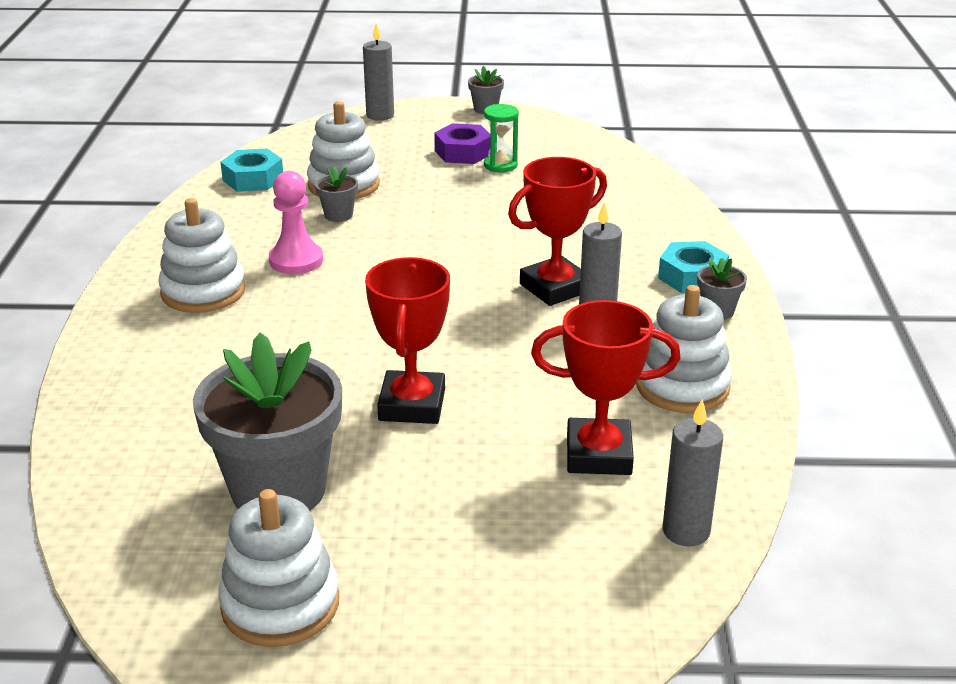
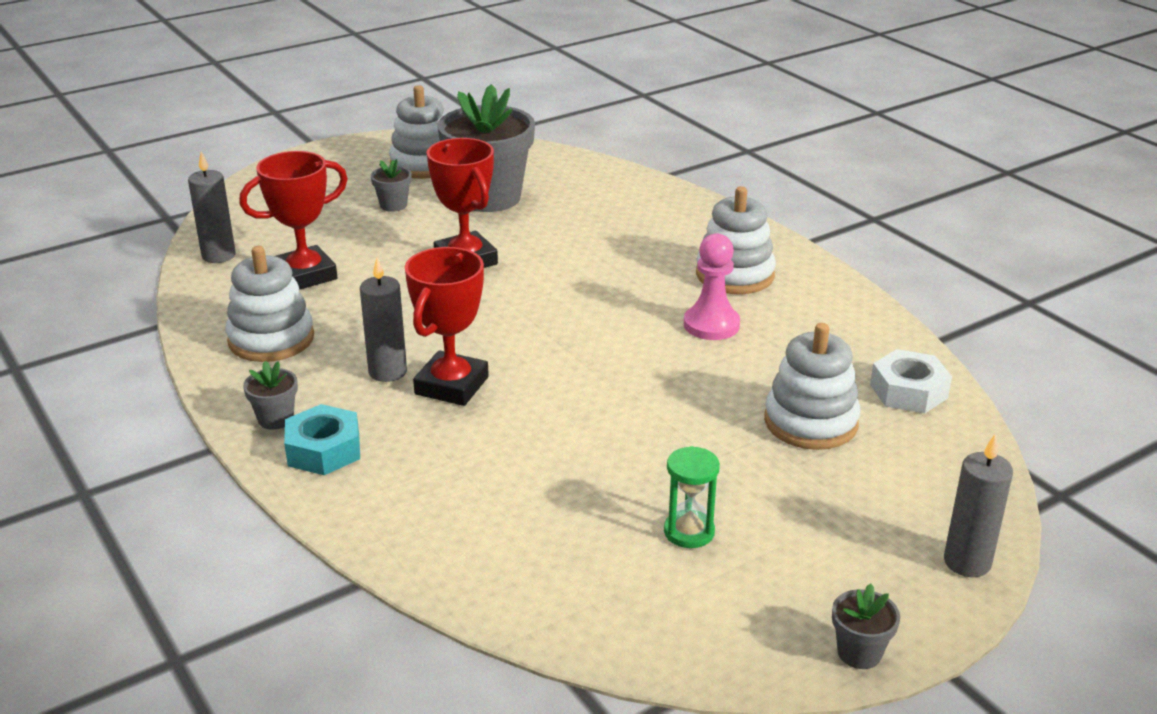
camera: 145 degrees right, 0 degrees up
(253, 179) = (908, 391): turquoise nut -> white nut
(338, 215) = (753, 383): grey flower pot -> grey flower pot (393, 205)
(463, 152) = (762, 536): purple nut -> none

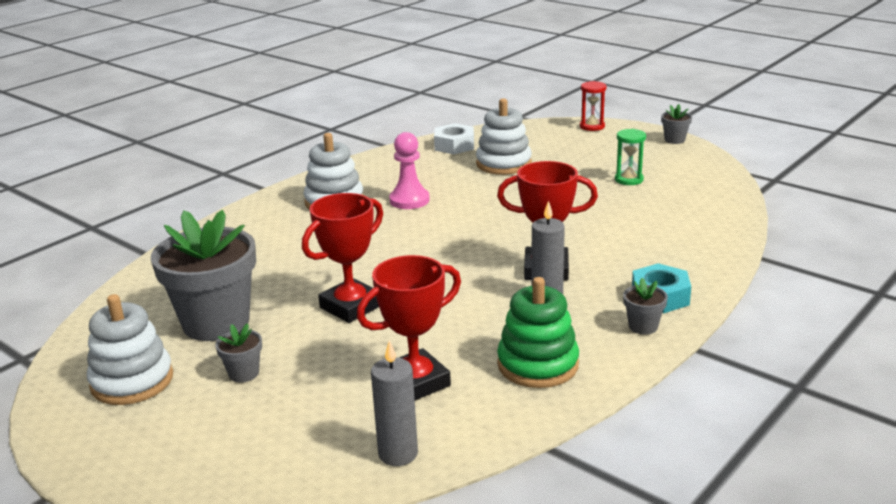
camera: 105 degrees left, 5 degrees down
(271, 339) = (538, 365): white stacking toy -> green stacking toy
(305, 275) = (415, 382): red trophy -> red trophy turned 75 degrees counterclockwise
(967, 562) = (592, 126): grey candle -> red hourglass

